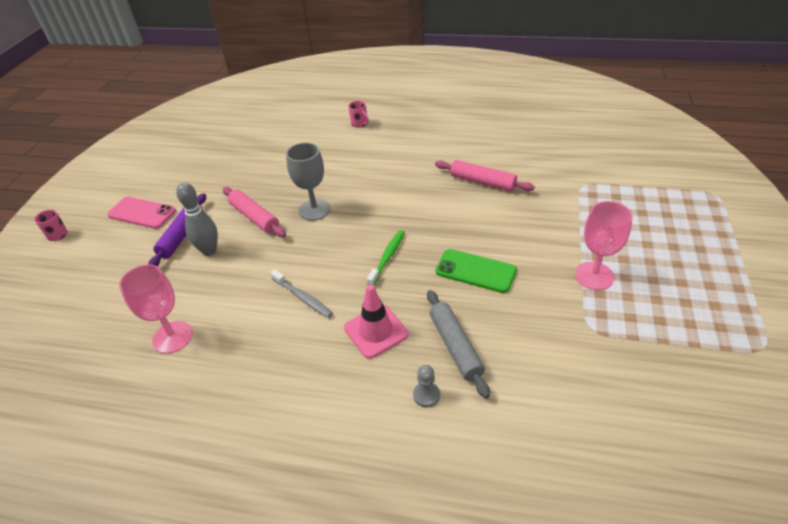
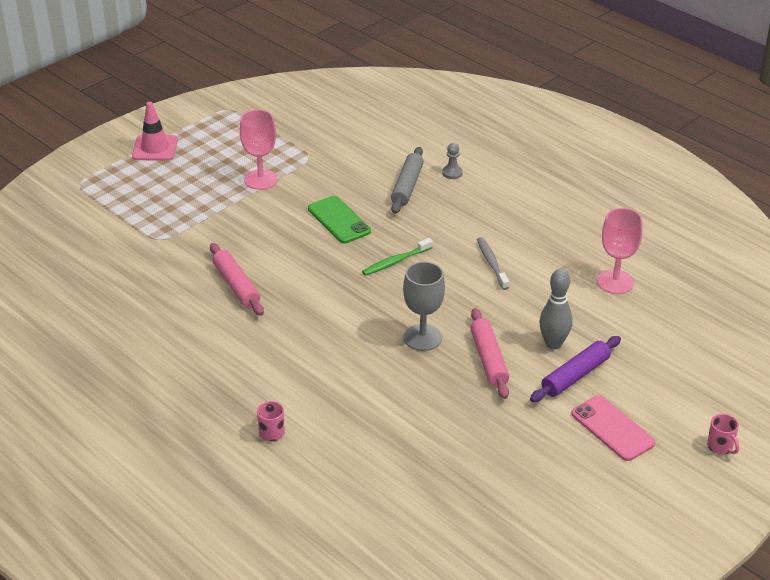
camera: 150 degrees left, 5 degrees down
(376, 331) = (453, 217): pink traffic cone -> pink traffic cone (155, 148)

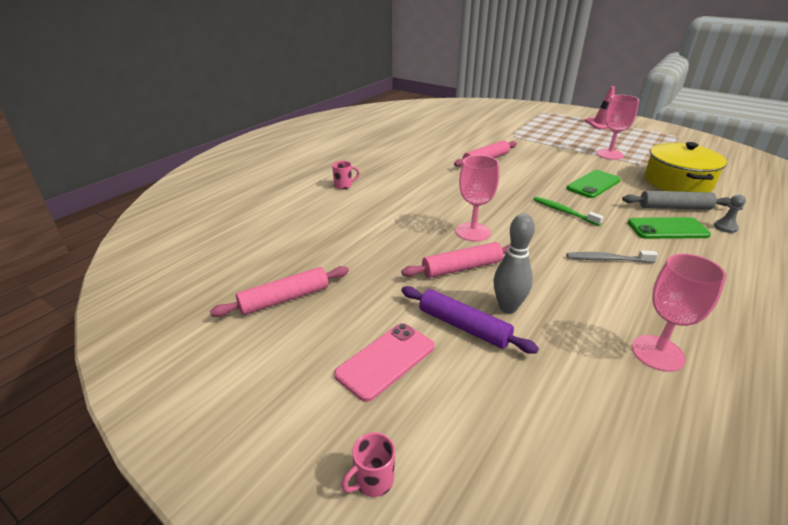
camera: 80 degrees right, 5 degrees down
(352, 161) = (677, 182): none -> yellow pot
(422, 337) = (473, 232): grey goblet -> pink goblet
(447, 207) = (667, 229): none -> green phone
(491, 263) = (607, 259): grey toothbrush -> grey toothbrush turned 150 degrees counterclockwise
(521, 492) = (284, 299): none -> pink rolling pin

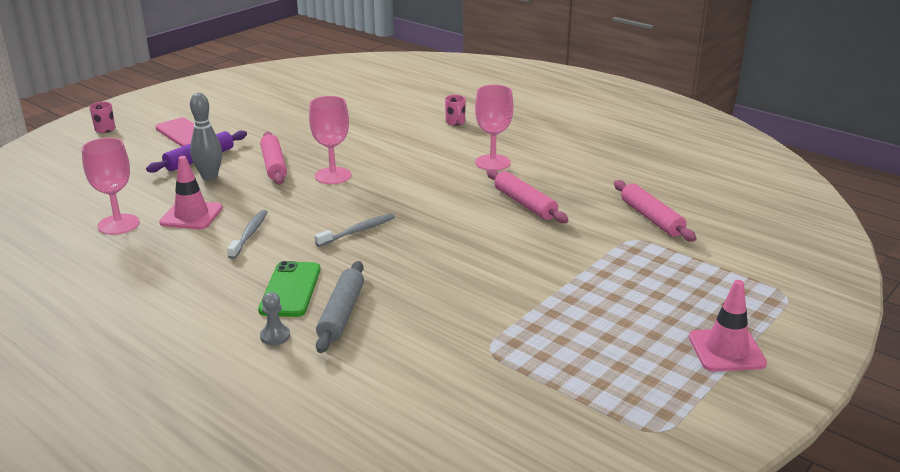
camera: 95 degrees right, 5 degrees down
(284, 299) = (269, 106): pink rolling pin -> pink rolling pin (651, 218)
(563, 211) = (358, 231): green toothbrush -> grey toothbrush
(593, 184) = (429, 268): green phone -> none
(599, 301) = (191, 215): none -> pink traffic cone
(609, 154) = (546, 312): pink goblet -> pink goblet (492, 163)
(677, 182) = (422, 346): yellow pot -> none

